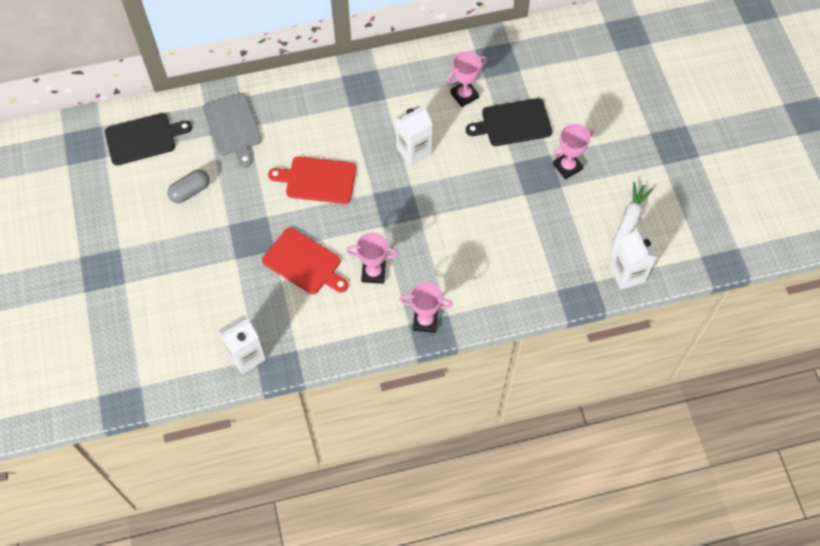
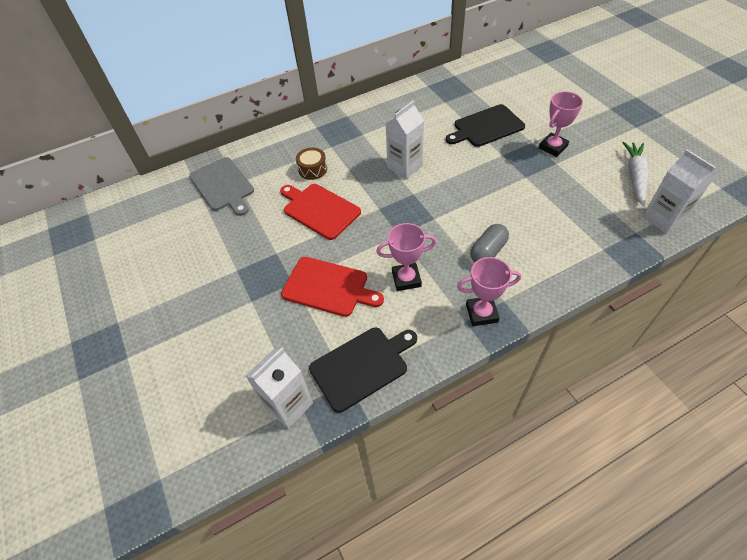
camera: 10 degrees left, 10 degrees down
(143, 138) = (133, 214): black cutting board -> black cutting board (362, 366)
(190, 191) = (189, 249): grey capsule -> grey capsule (488, 251)
(318, 180) = (319, 210): red cutting board -> red cutting board turned 45 degrees clockwise
(323, 130) = (312, 169): none -> brown drum
(464, 95) = (433, 117): pink trophy -> none

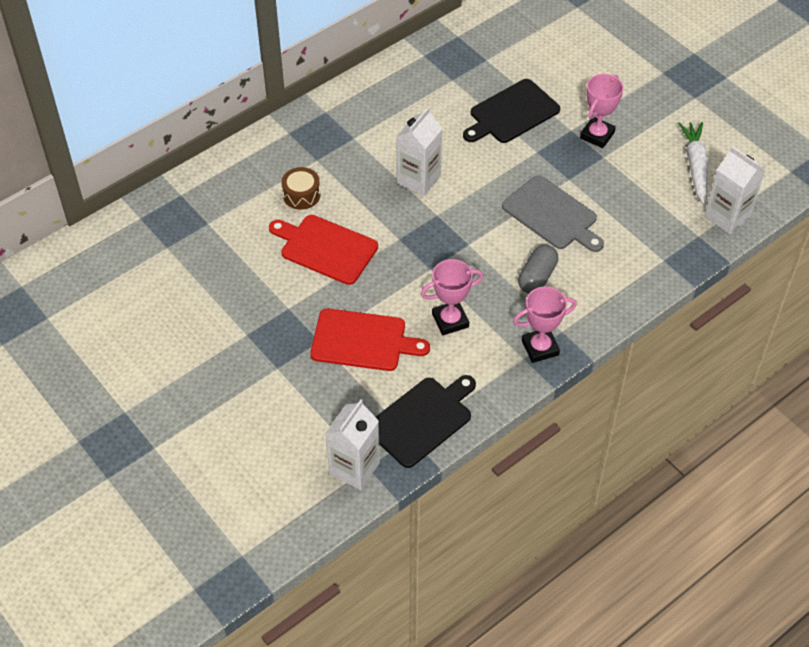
camera: 15 degrees left, 0 degrees up
(223, 186) = (189, 229): grey cutting board -> grey cutting board (552, 215)

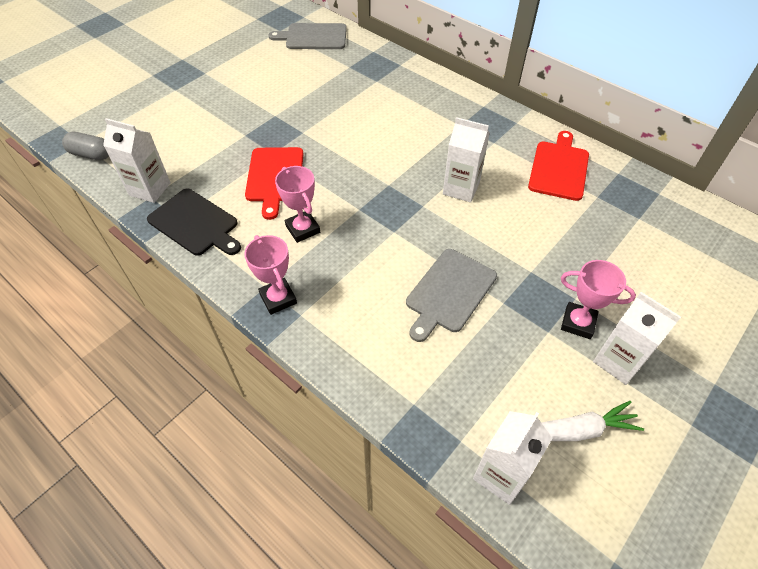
camera: 80 degrees right, 0 degrees up
(80, 279) = (313, 37): none -> grey cutting board
(301, 195) = (419, 122): brown drum -> none
(326, 248) = (367, 143): red cutting board -> red cutting board (559, 168)
(511, 113) = (575, 245): black cutting board -> none
(537, 277) = (365, 288): grey capsule -> grey capsule (91, 154)
(637, 121) = (618, 361): none -> white carton

